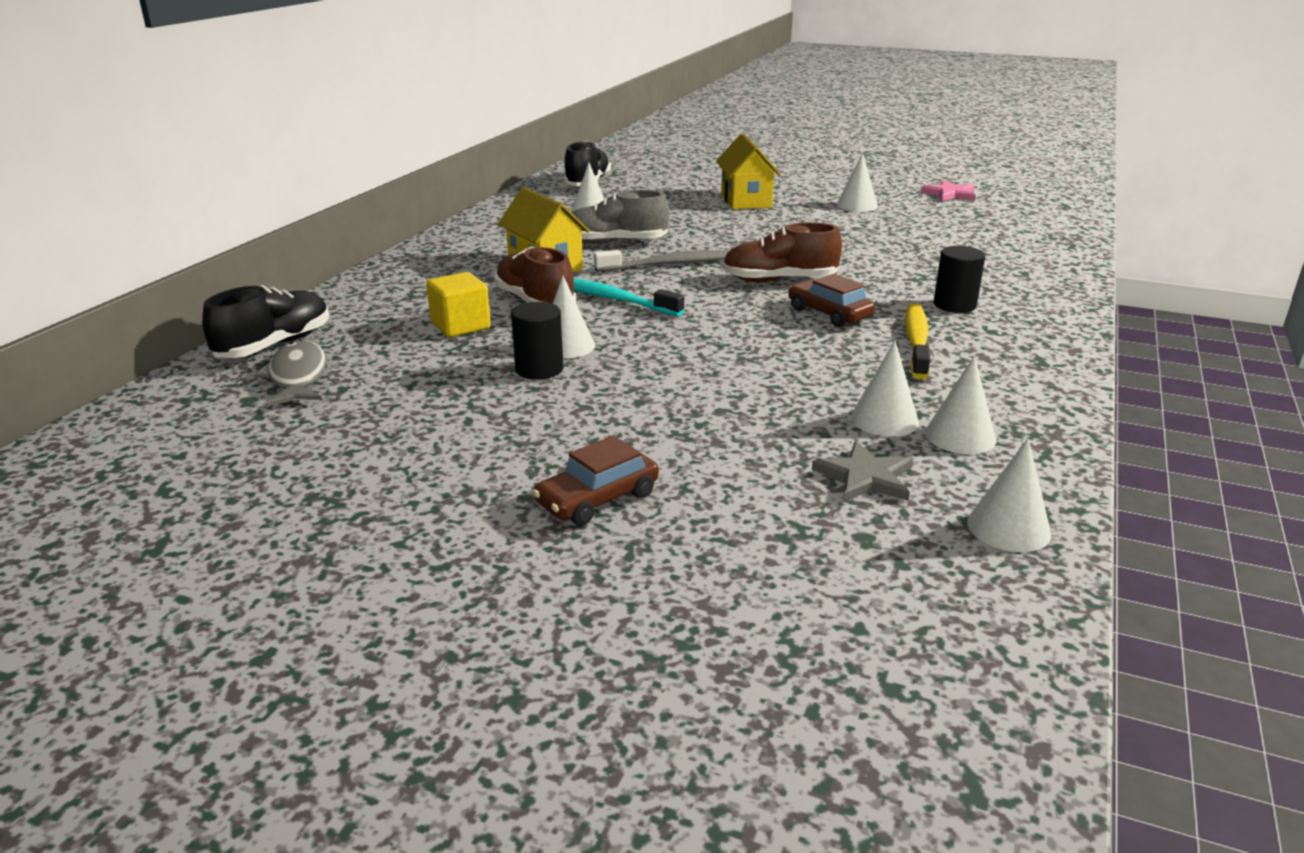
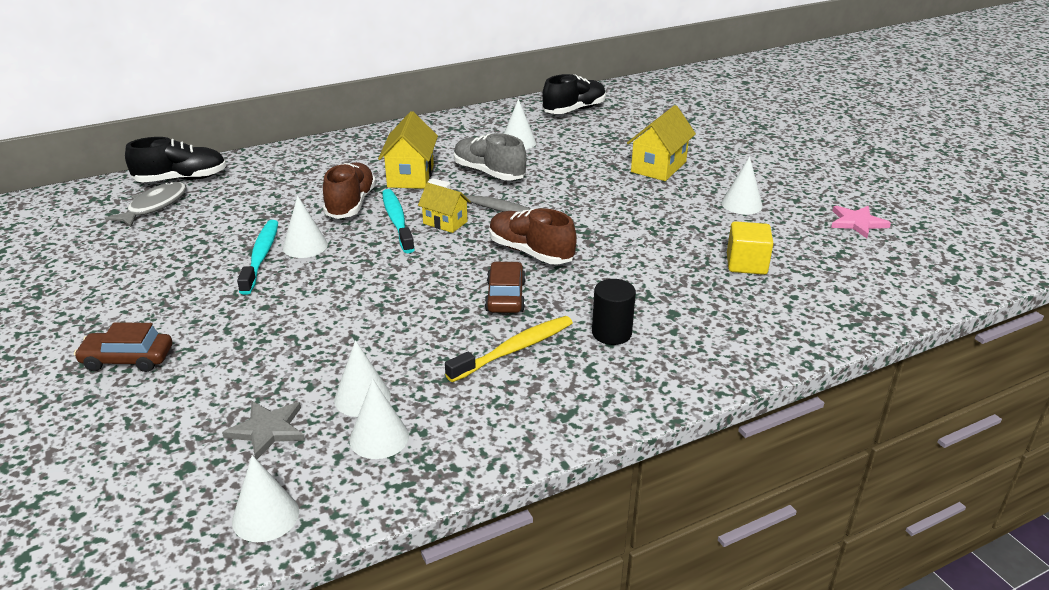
camera: 40 degrees right, 5 degrees up
(460, 326) = (282, 205): yellow cube -> yellow cube (746, 264)
(539, 369) = (261, 257): black cylinder -> turquoise toothbrush
(660, 286) = (445, 222): none -> yellow house

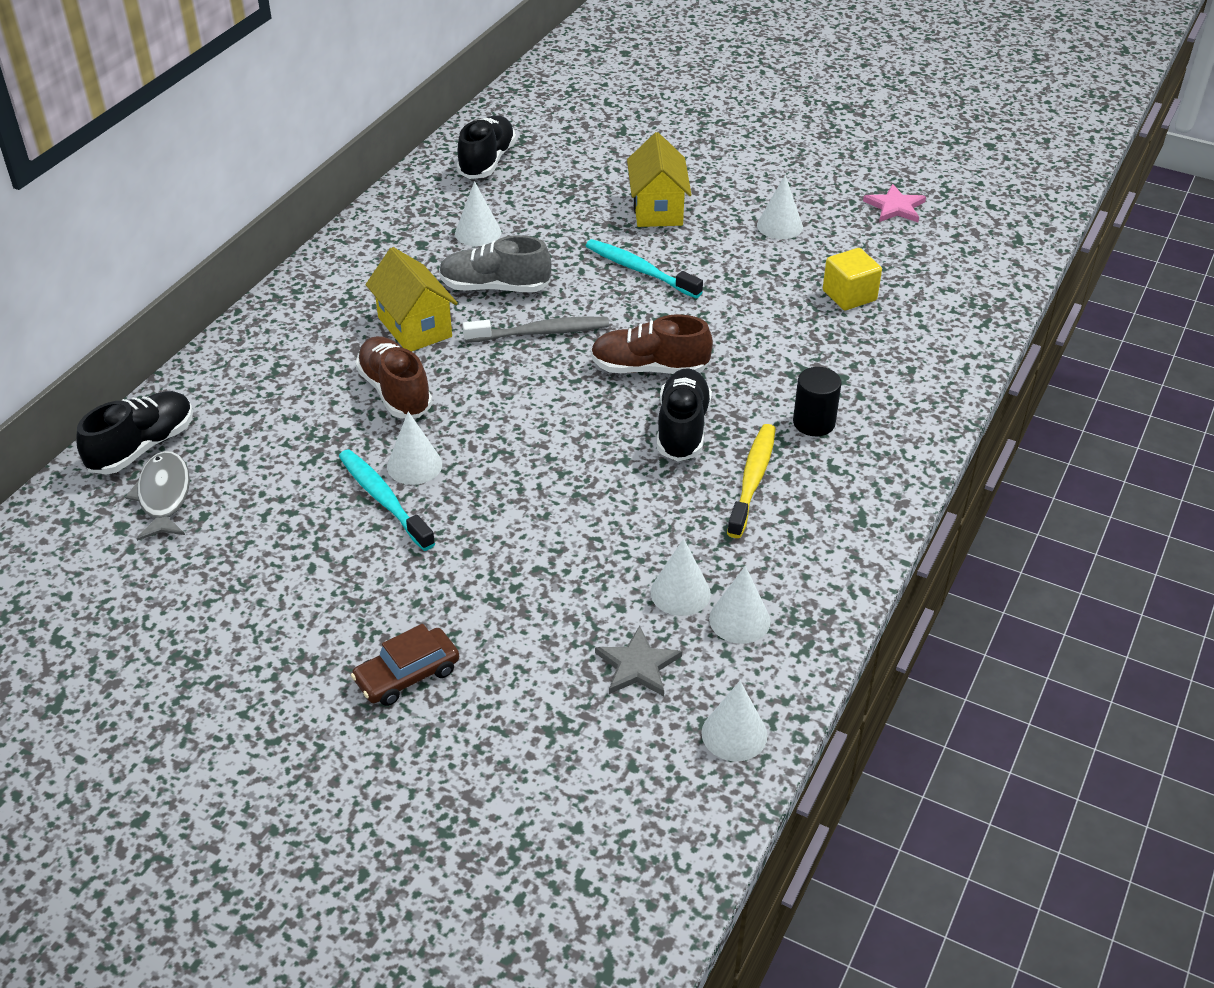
camera: 35 degrees left, 10 degrees up
(397, 221) = (473, 391): turquoise toothbrush -> turquoise toothbrush (640, 270)
(445, 222) = (525, 371): yellow house -> none
(505, 296) = (682, 429): brown car -> black shoe

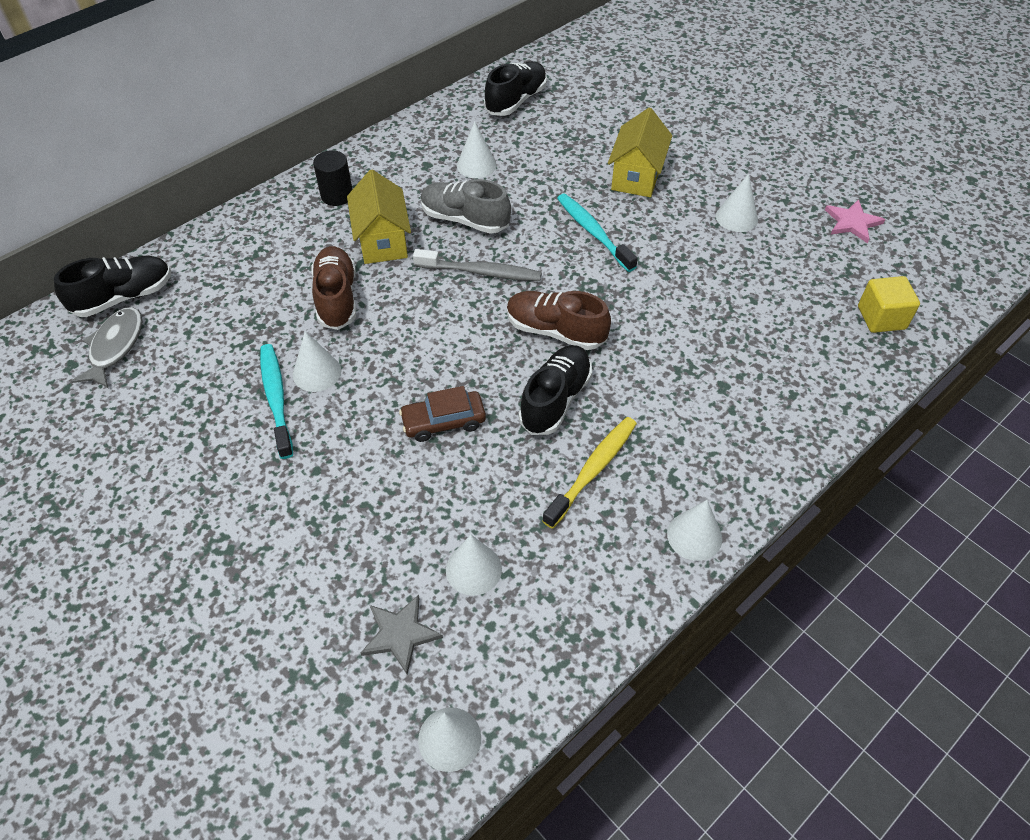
camera: 20 degrees right, 10 degrees up
(407, 675) = (207, 578): brown car -> brown car (443, 422)
(739, 620) = (512, 615): white cone -> white cone (694, 536)
(814, 423) = (676, 426): black cylinder -> black cylinder (337, 195)
(849, 296) = (768, 303): yellow cube -> yellow cube (881, 318)

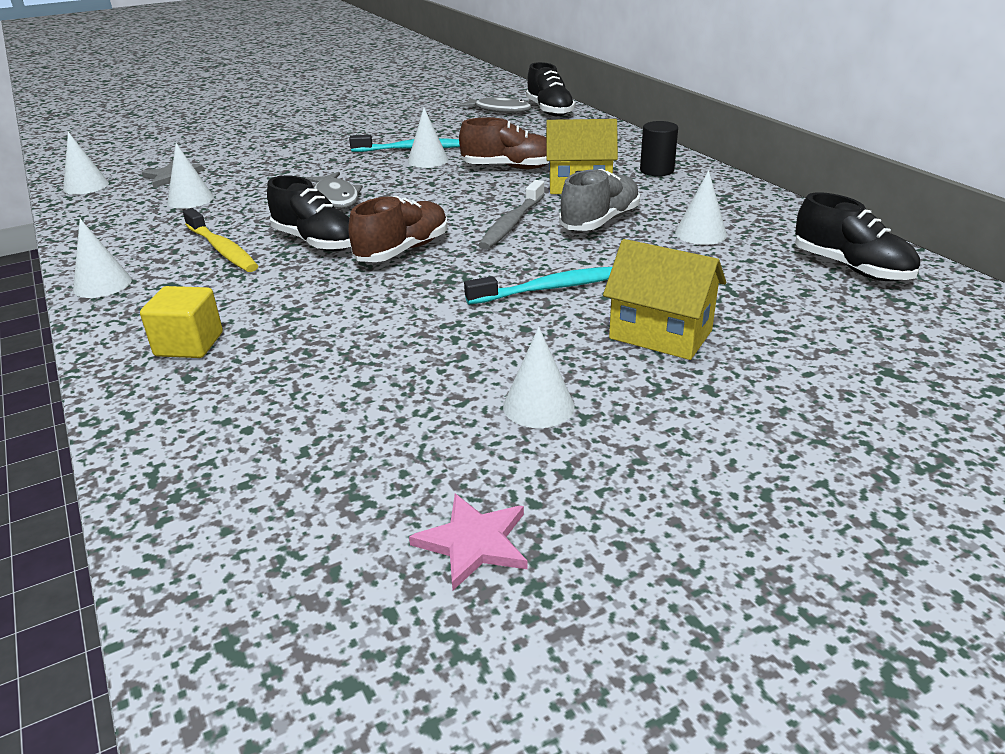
camera: 105 degrees right, 20 degrees down
(443, 422) = (336, 198): brown car -> grey fish
(881, 318) = (235, 500): yellow cube -> yellow cube (189, 344)

